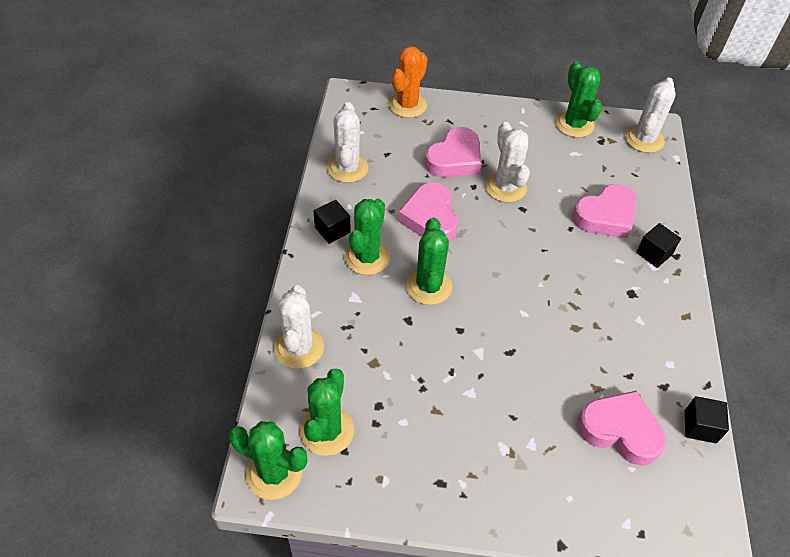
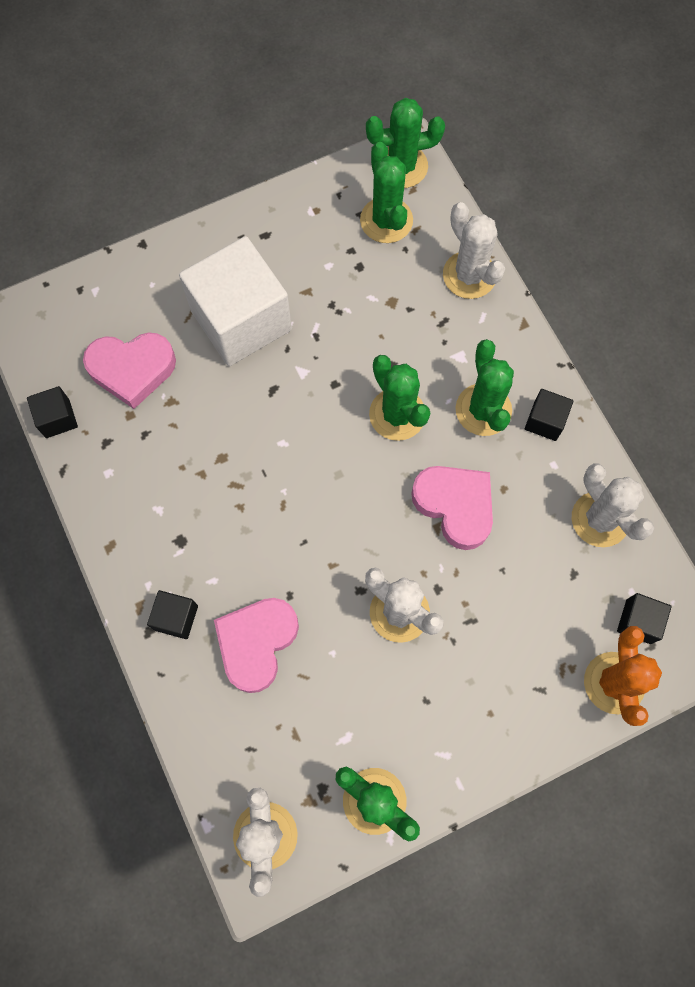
camera: 150 degrees right, 20 degrees up
(370, 119) = (638, 621): none -> black cube
(454, 159) = (488, 621): pink heart -> none
(505, 418) = (241, 320): none -> white cube

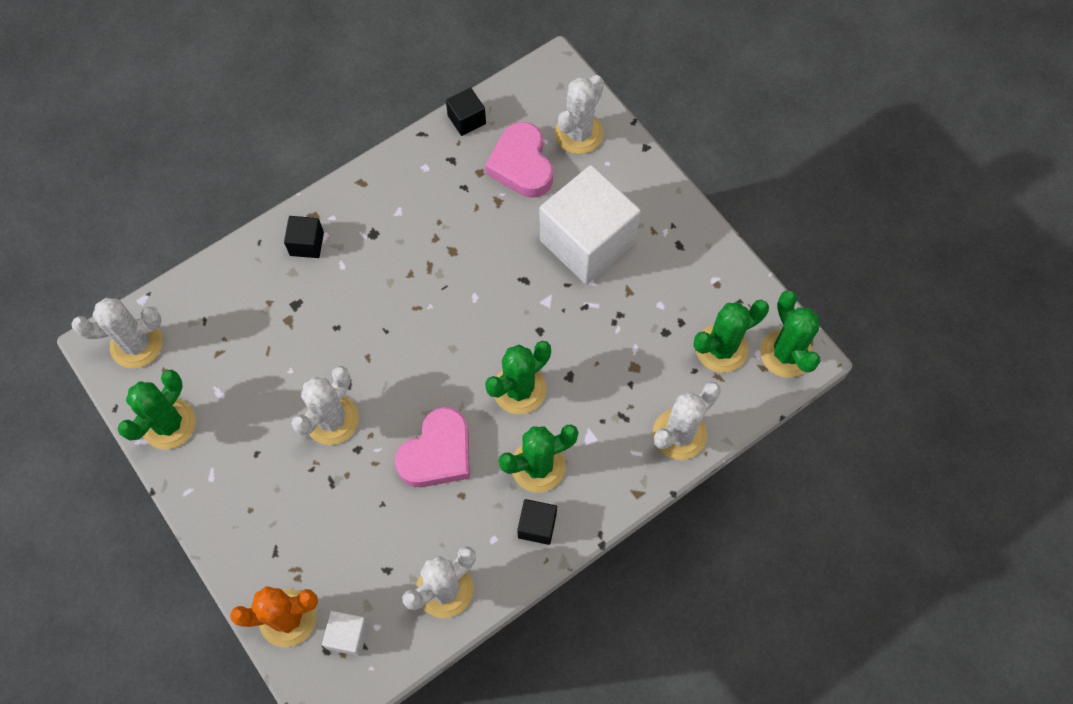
camera: 80 degrees right, 5 degrees down
(108, 305) = (579, 133): none -> white cactus
(256, 643) = (292, 309): pink heart -> none
(638, 621) = (348, 636): black cube -> white cube

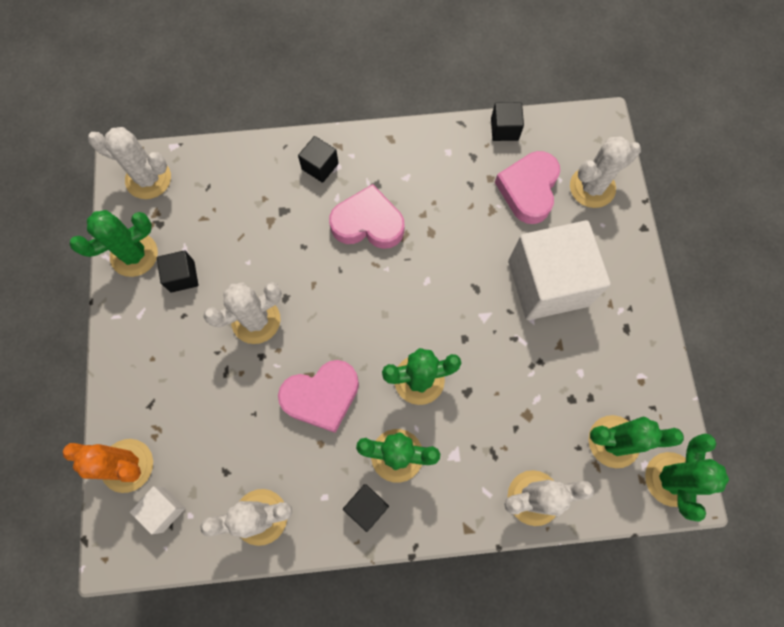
camera: 30 degrees right, 5 degrees up
(232, 418) = (182, 276): none -> black cube
(387, 273) = (368, 223): none -> pink heart

